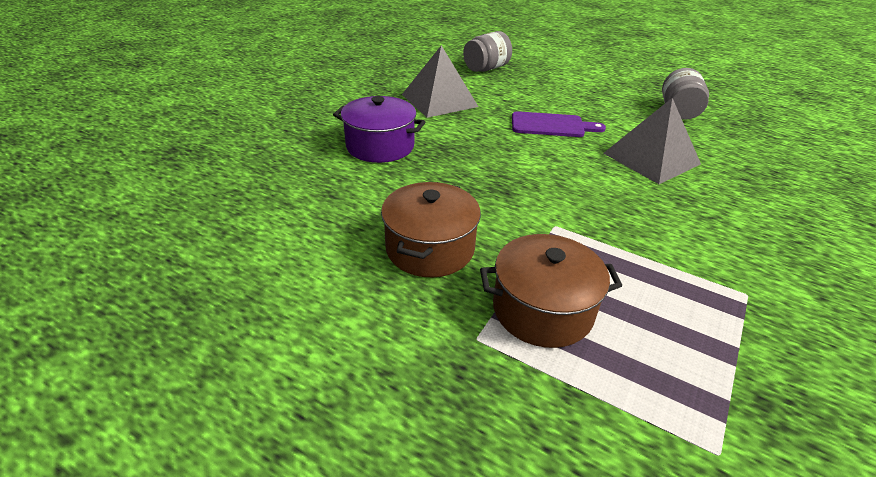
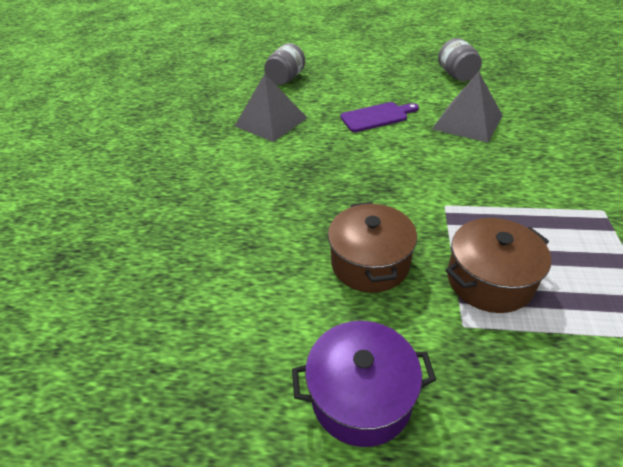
camera: 20 degrees left, 5 degrees up
(380, 146) = (255, 183): purple pot -> purple pot (361, 396)

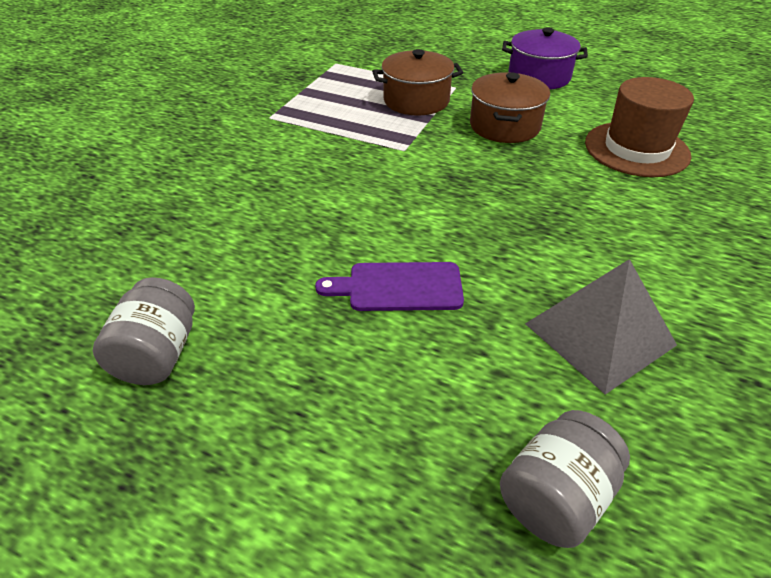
camera: 165 degrees left, 0 degrees up
(232, 264) = (636, 149): none -> brown hat
(467, 122) = (272, 236): grey pyramid -> none

